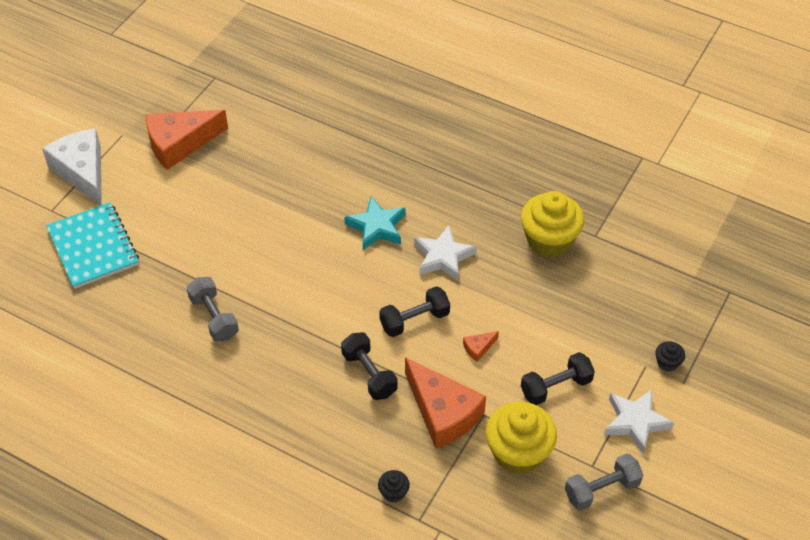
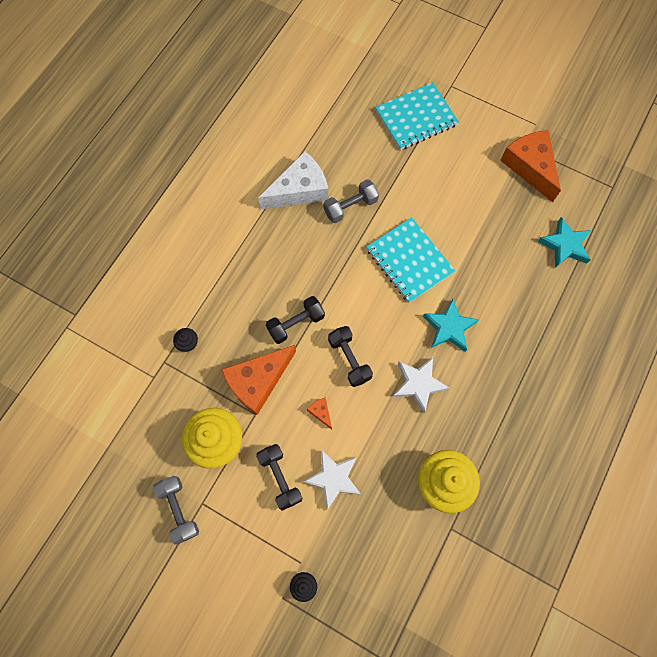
camera: 90 degrees right, 20 degrees up
(82, 171) = (492, 101): white cheese -> white cheese (299, 190)
(282, 122) = (565, 245): none -> turquoise star
(292, 260) = (409, 261): none -> turquoise notebook
(635, 422) = (242, 546): white star -> white star (333, 478)

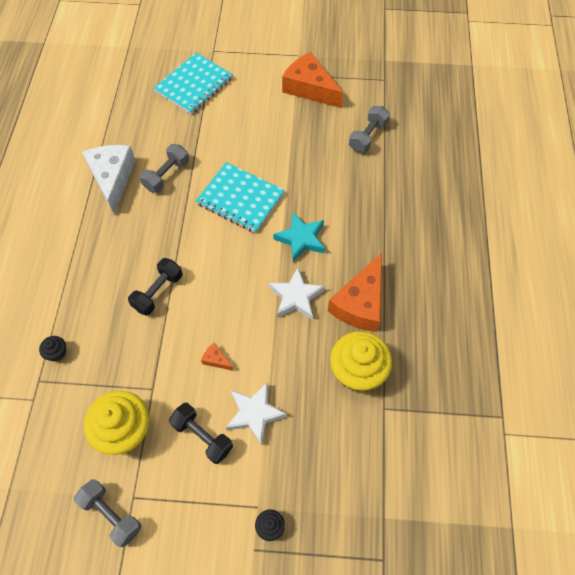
camera: 25 degrees left, 10 degrees down
(258, 381) = (142, 358): orange cheese -> orange cheese (360, 303)
(299, 190) = (112, 178): white cheese -> white cheese turned 45 degrees counterclockwise
(349, 359) = (223, 302): black dumbbell -> none
(565, 245) = (368, 136): turquoise star -> grey dumbbell

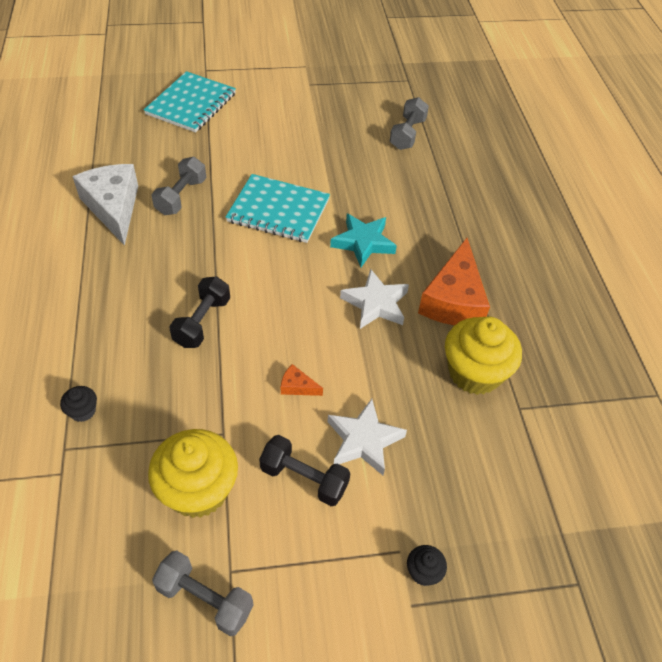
camera: 15 degrees left, 10 degrees down
(309, 88) = (327, 95): orange cheese -> none

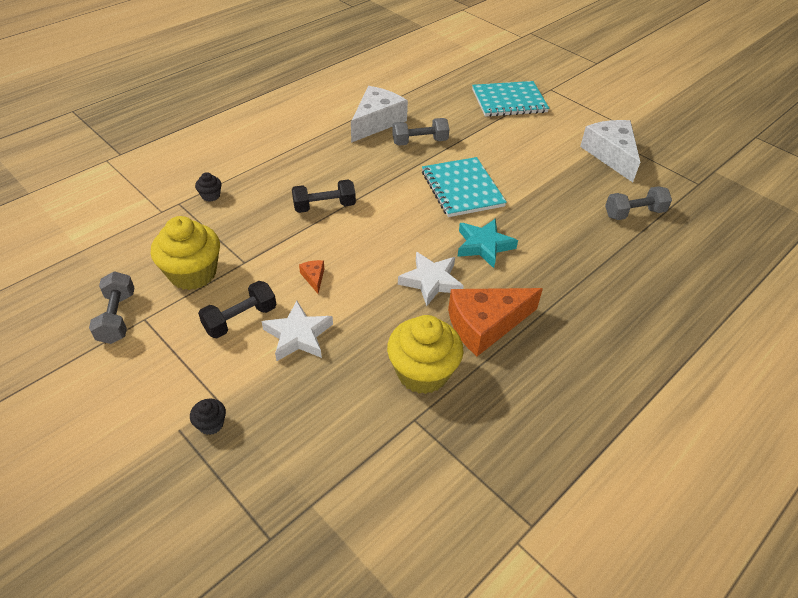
camera: 55 degrees right, 5 degrees down
(304, 478) = (240, 319): black dumbbell -> black dumbbell turned 60 degrees clockwise
(329, 98) = (611, 155): none -> white cheese

